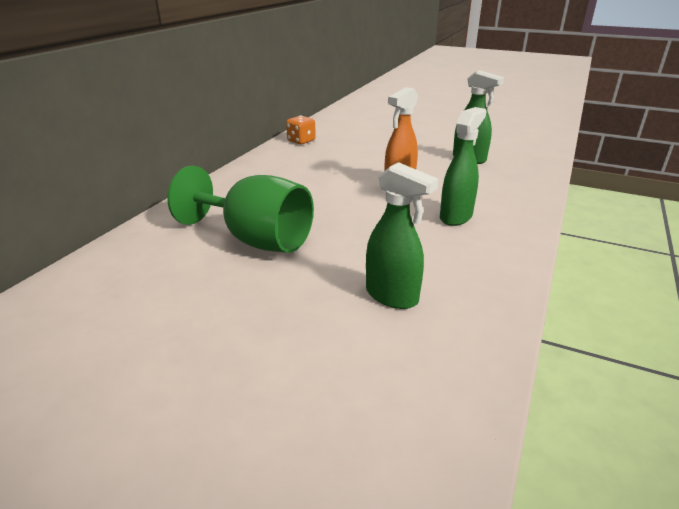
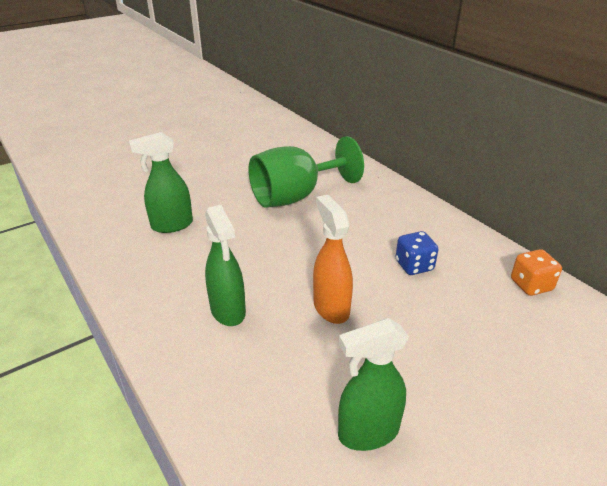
camera: 120 degrees right, 5 degrees up
(318, 170) = (414, 266): none -> blue dice

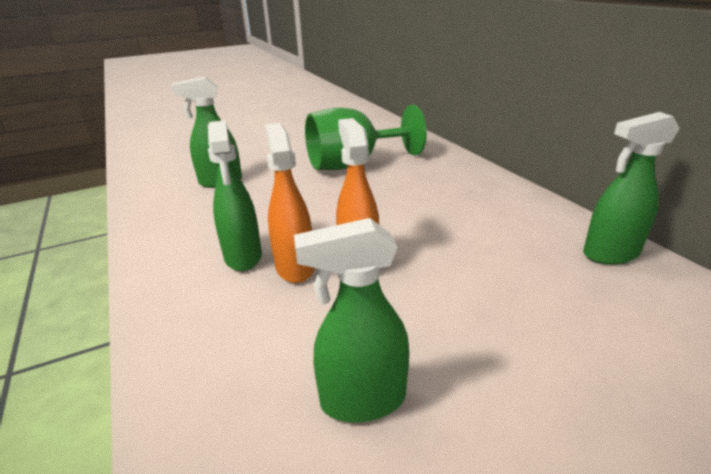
camera: 10 degrees right, 5 degrees down
(278, 318) = (295, 267): none -> orange spray bottle
(414, 266) = (466, 228): blue dice -> none
(531, 285) = (610, 254): orange dice -> green spray bottle

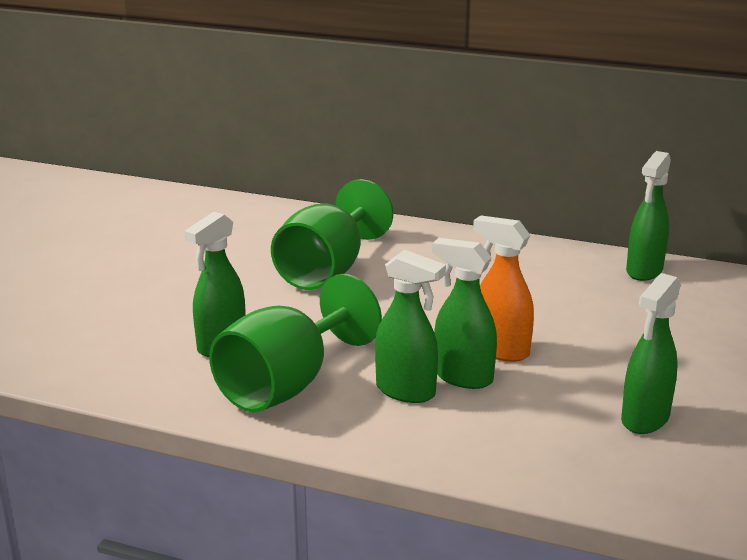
camera: 45 degrees left, 5 degrees down
(198, 218) = (286, 385): none -> green goblet
(295, 267) = (462, 377): orange spray bottle -> green spray bottle

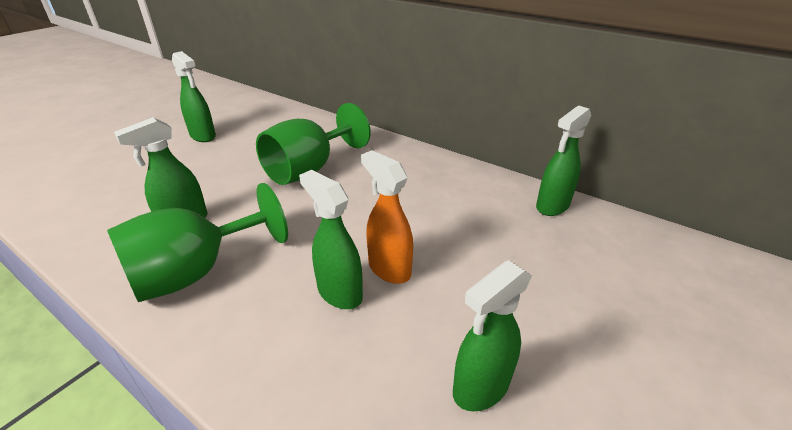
camera: 15 degrees right, 10 degrees up
(406, 391) = (282, 299): green spray bottle -> green spray bottle (203, 136)

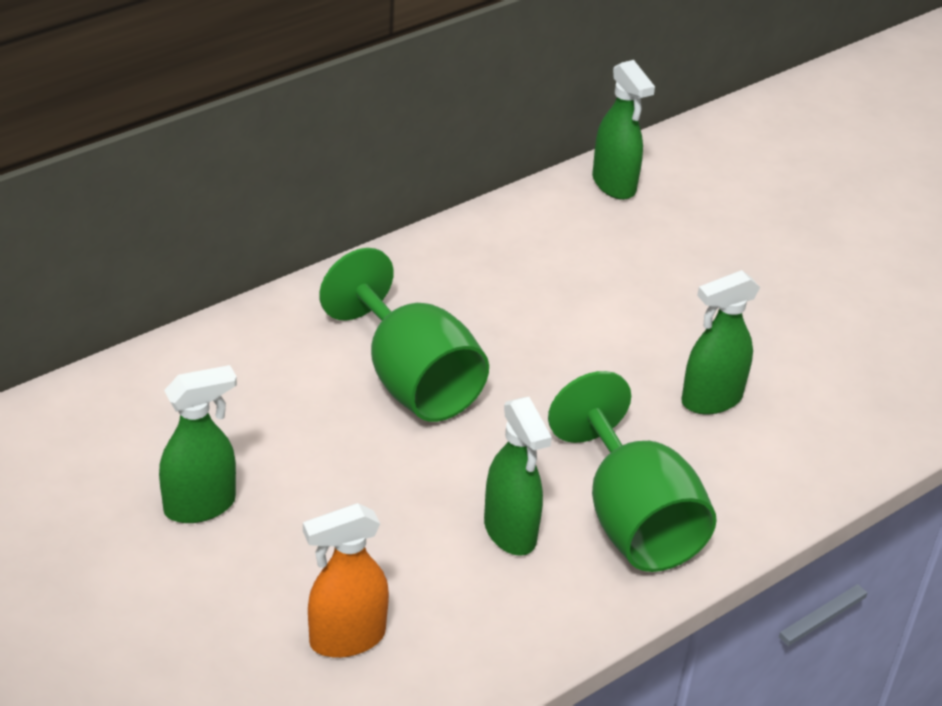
camera: 75 degrees left, 5 degrees up
(389, 269) = (683, 352): orange spray bottle -> orange spray bottle (346, 638)
(480, 387) = (856, 336): green spray bottle -> none

